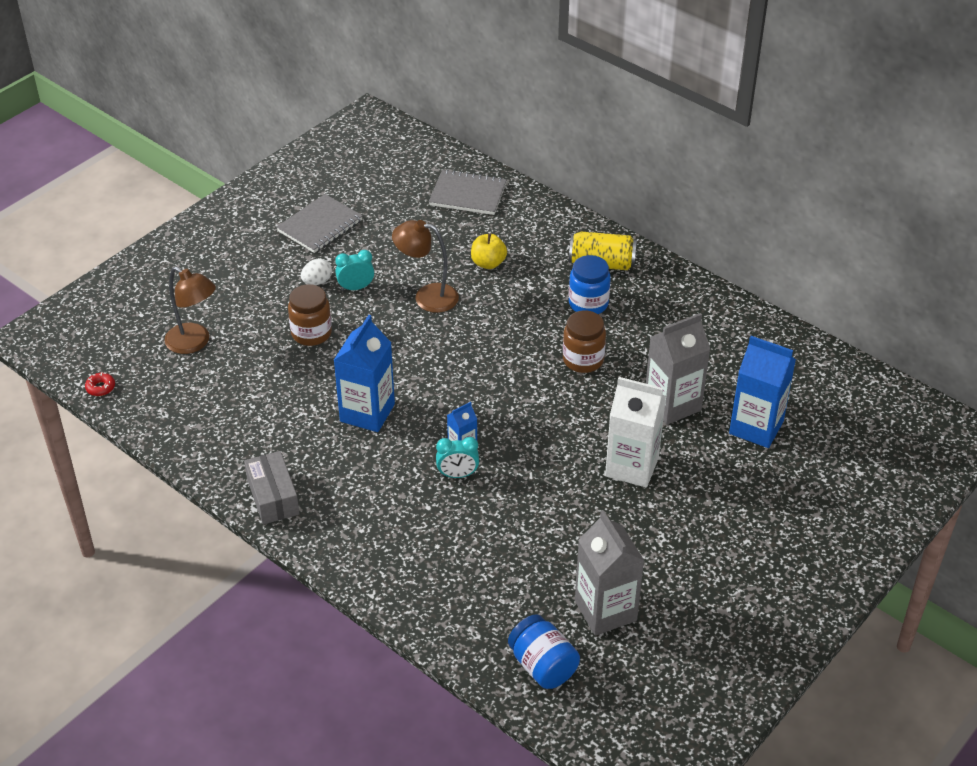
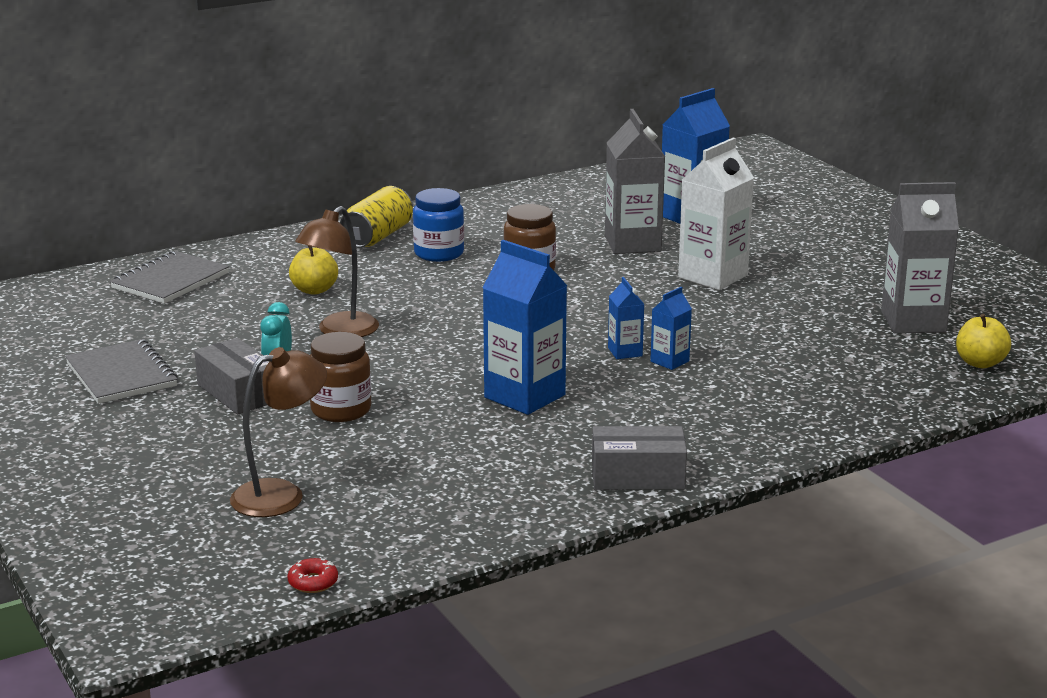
camera: 70 degrees left, 20 degrees down
(317, 282) = (239, 392): white egg -> grey box
(457, 475) = (669, 361): turquoise clock -> blue carton
(543, 666) = (980, 363): blue jar -> yellow apple

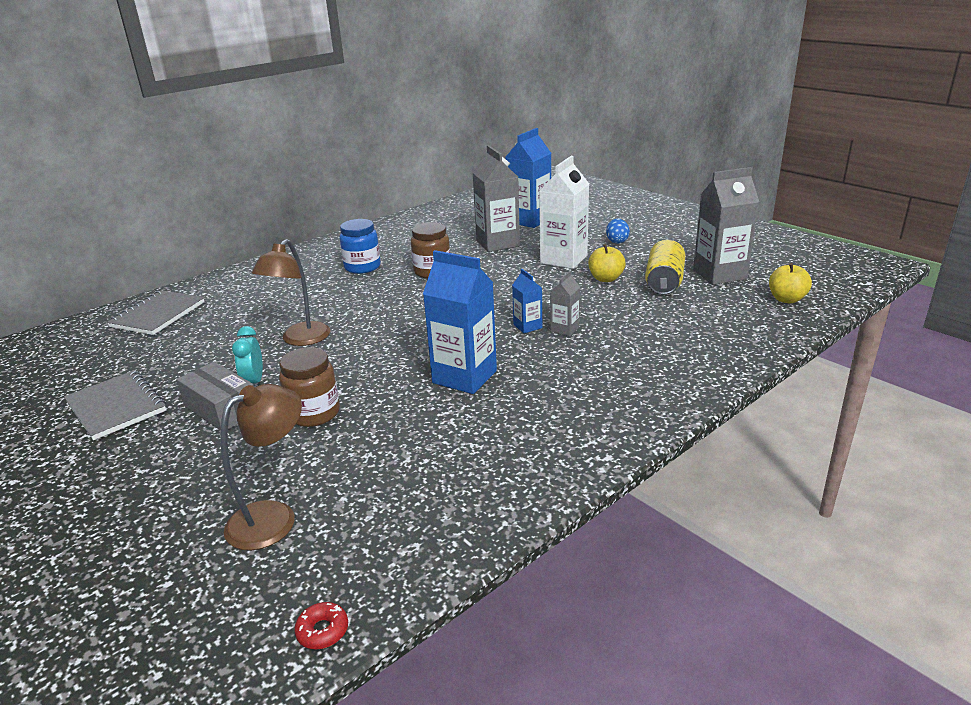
camera: 10 degrees left, 5 degrees up
(314, 290) = (274, 307): yellow apple -> yellow apple (606, 279)
(377, 236) = (314, 260): yellow can -> yellow can (664, 282)
(638, 476) = (588, 442): grey box -> none
(669, 361) = (564, 329): blue carton -> grey carton
(800, 261) = (617, 241): none -> blue egg

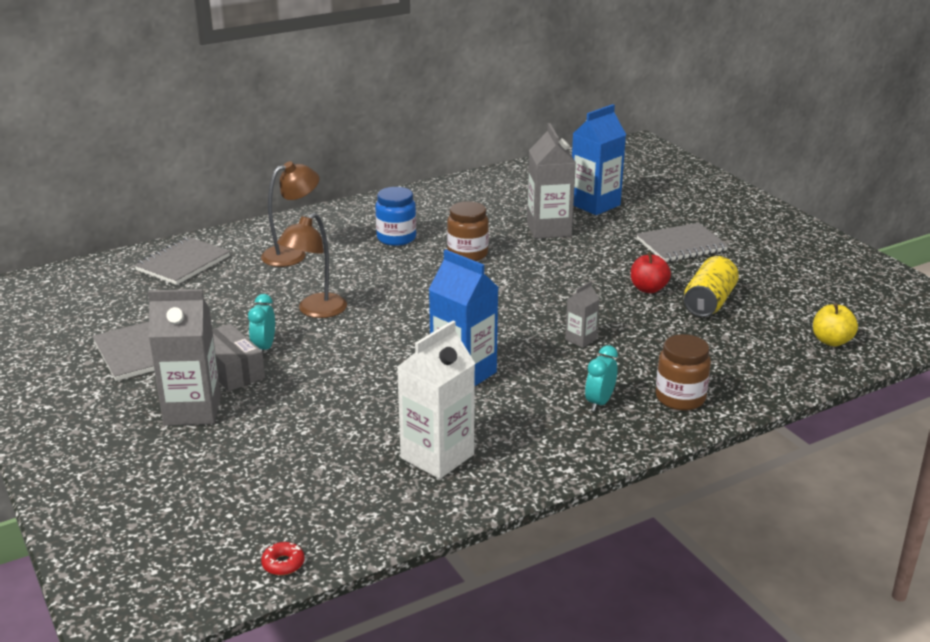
camera: 10 degrees right, 0 degrees up
(273, 517) = (261, 472): brown lamp -> brown lamp (292, 254)
(314, 413) = (313, 387): brown jar -> brown jar (680, 398)
(527, 326) = (544, 330): blue carton -> none
(563, 259) = (613, 259): white carton -> white carton (437, 456)
(606, 279) = (648, 289): yellow apple -> red apple
(608, 384) = (599, 402): none -> turquoise clock
(617, 241) = (681, 245): blue egg -> grey notebook
(719, 274) = (774, 302): grey carton -> grey carton (192, 410)

